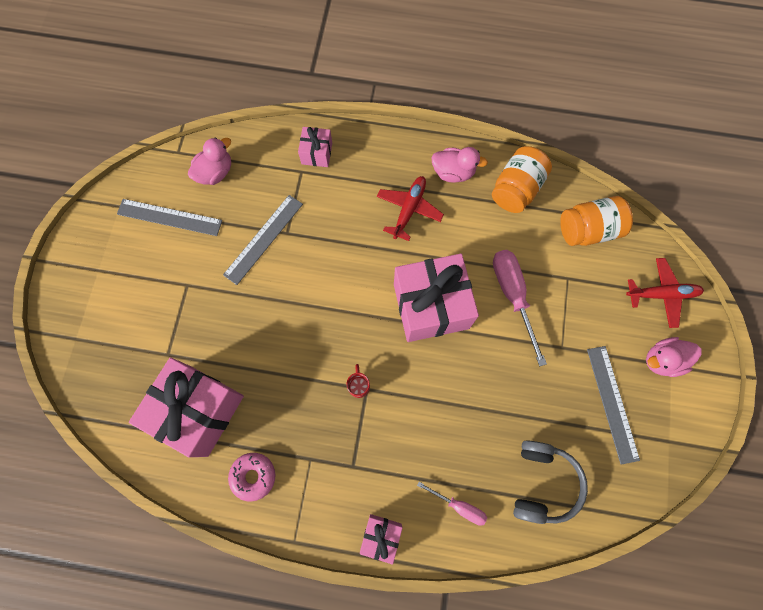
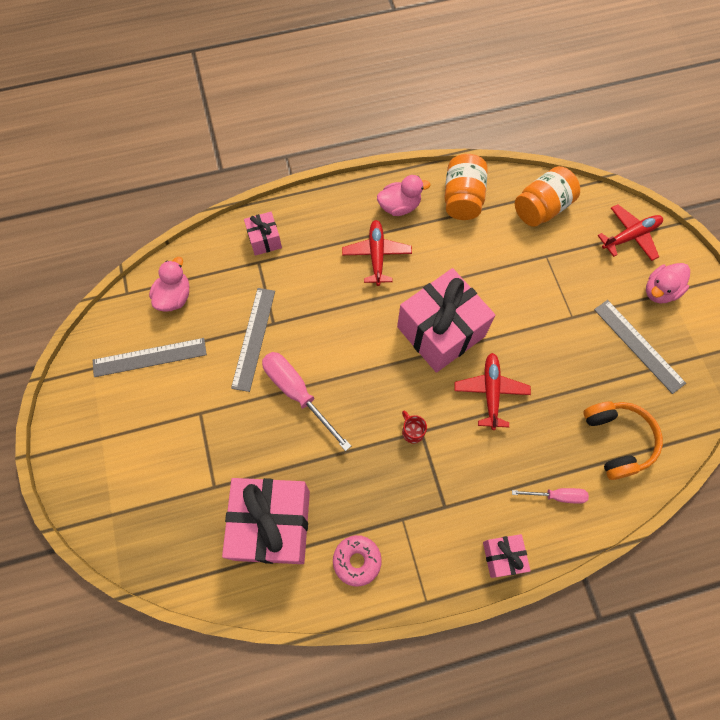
camera: 25 degrees left, 5 degrees down
(448, 382) = (491, 392): none -> red plane
(512, 296) = (507, 291): pink screwdriver -> pink screwdriver (297, 393)
(542, 482) = (617, 440): grey headphones -> orange headphones

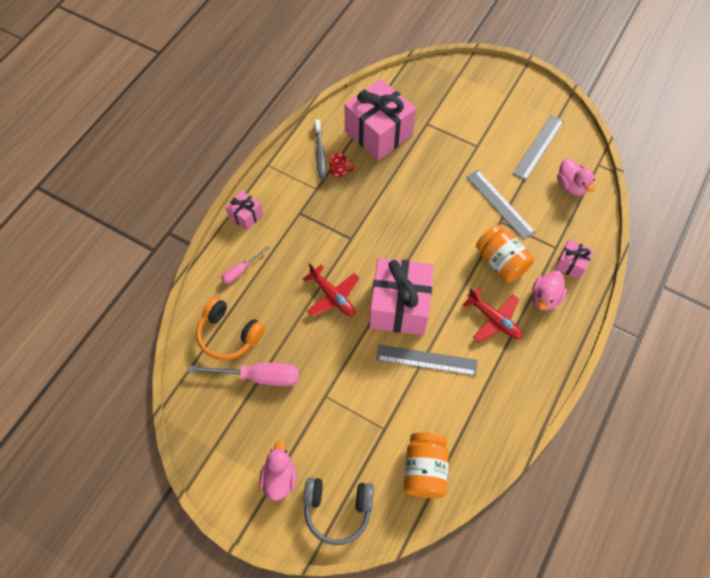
camera: 135 degrees right, 5 degrees down
(297, 393) = (440, 198): pink screwdriver -> pink screwdriver (258, 376)
(357, 561) = (320, 153): pink donut -> grey toothbrush
(399, 206) = (521, 370): pink duck -> pink duck (545, 298)
(412, 431) = (355, 234): red mug -> red mug (339, 171)
(462, 198) = (487, 420): orange jar -> orange jar (501, 262)
(630, 236) = (337, 509): red plane -> grey headphones
(638, 346) = (263, 415): grey ruler -> grey ruler (426, 360)

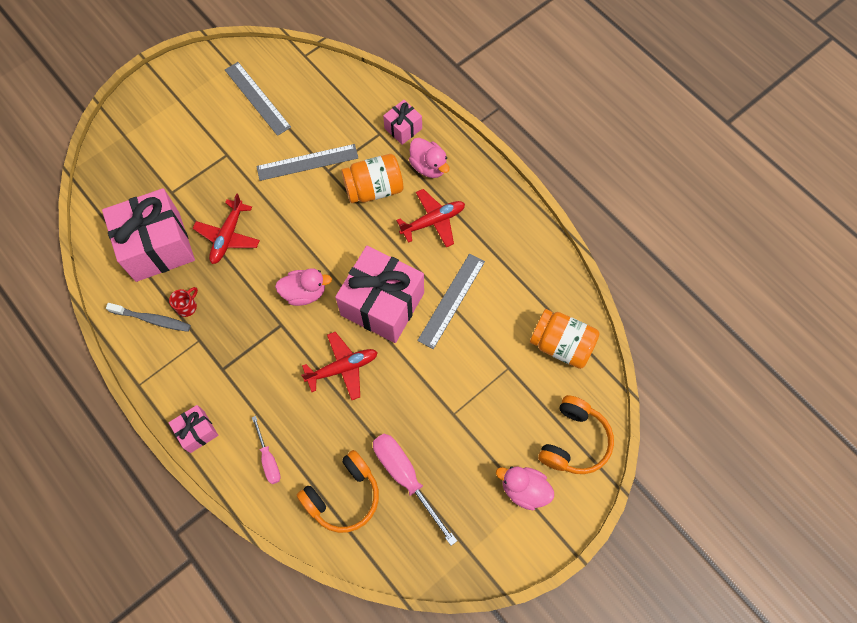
camera: 70 degrees left, 5 degrees up
(258, 376) = (406, 477): pink screwdriver -> pink screwdriver turned 60 degrees counterclockwise
(337, 509) = (574, 441): grey headphones -> orange headphones
(408, 174) = (228, 236): none -> red plane
(571, 186) = (317, 89): pink duck -> pink duck (304, 292)

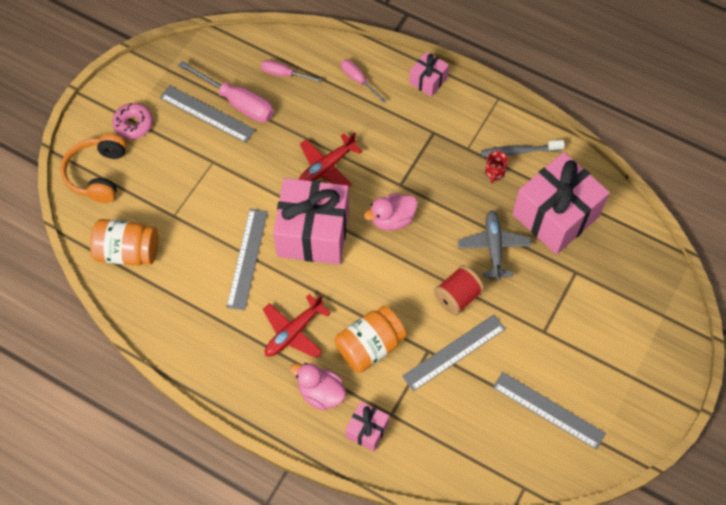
camera: 160 degrees right, 5 degrees down
(228, 236) = (493, 247): red plane -> grey plane
(282, 204) = (457, 297): none -> red spool
(343, 496) = (284, 74): orange headphones -> pink screwdriver
(442, 474) = (207, 114): none -> grey ruler
(524, 489) = (133, 124): pink duck -> pink donut

